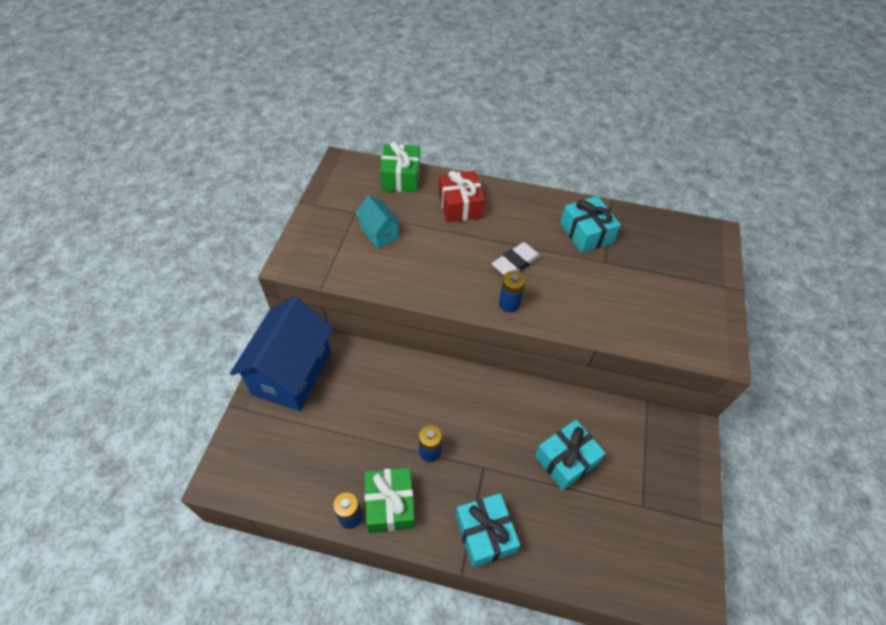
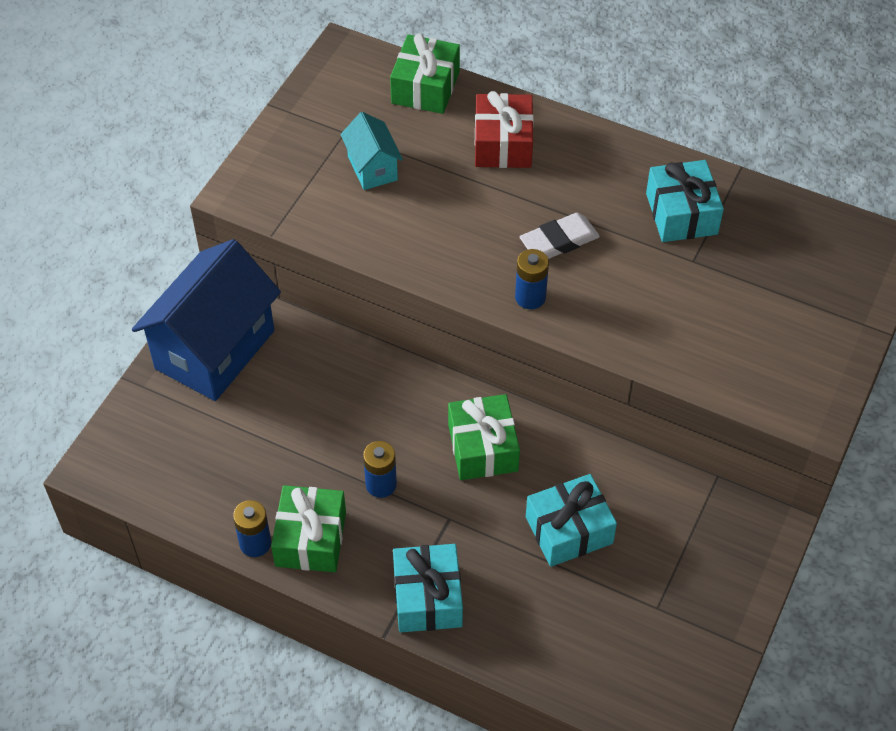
camera: 15 degrees right, 0 degrees up
(491, 410) = (483, 448): none -> green gift

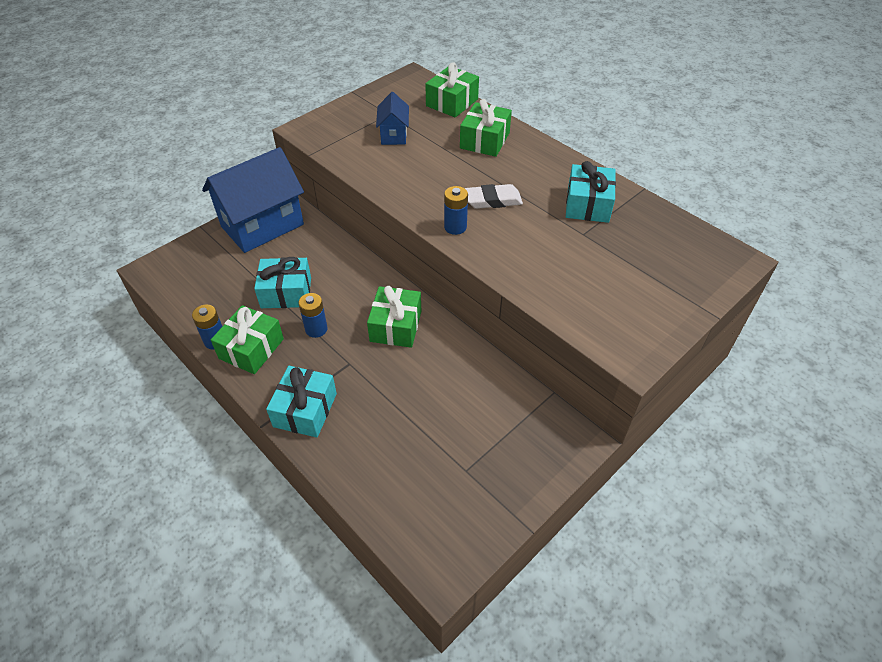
camera: 20 degrees right, 5 degrees down
(372, 168) = (393, 135): turquoise house -> blue house
(503, 144) = (485, 140): red gift -> green gift
(569, 530) = (427, 396): turquoise gift -> turquoise gift (286, 292)

